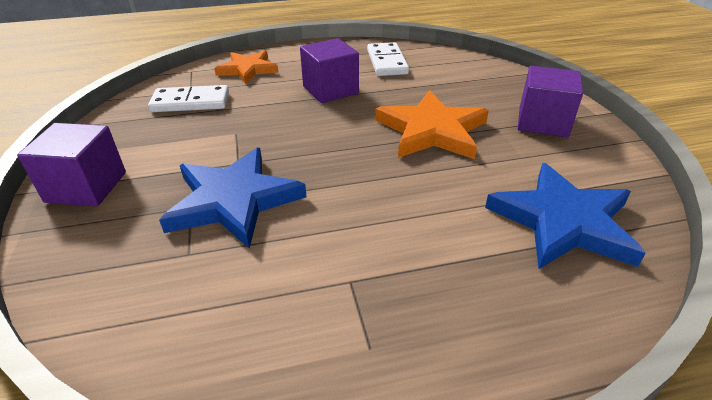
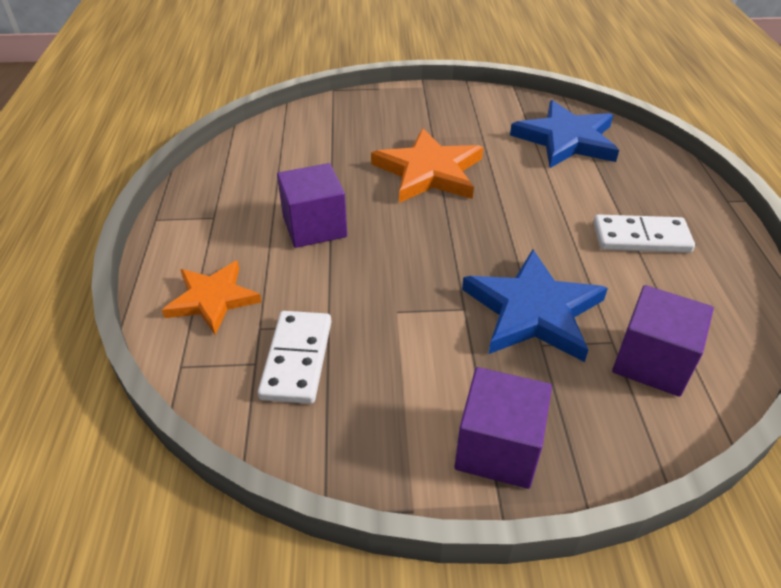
camera: 80 degrees left, 5 degrees up
(387, 62) = (258, 175): white domino -> white domino (641, 237)
(542, 122) = (430, 113): purple cube -> purple cube (652, 362)

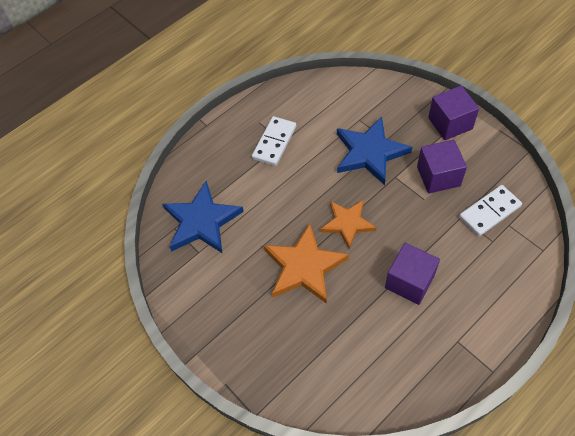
camera: 125 degrees left, 15 degrees up
(213, 299) = (502, 277): orange star -> orange star (347, 223)
(641, 237) = (274, 142): white domino -> white domino turned 60 degrees clockwise
(652, 362) = (357, 103): purple cube -> purple cube (438, 176)

